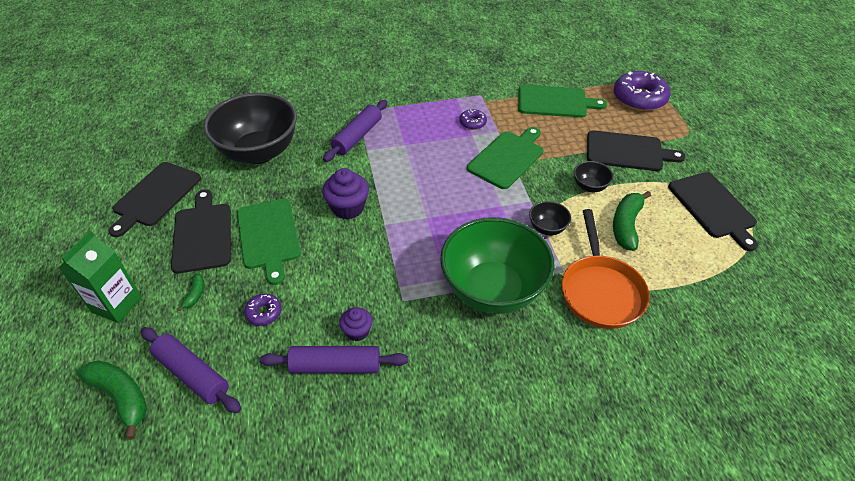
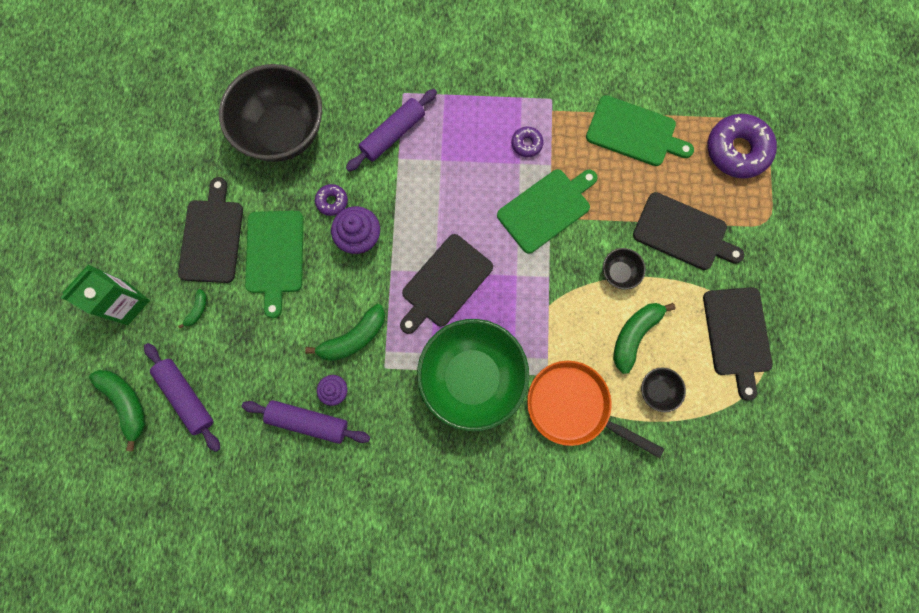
camera: 15 degrees right, 30 degrees up
(155, 196) = (171, 172): black cutting board -> black cutting board (445, 283)
(264, 313) = (256, 348): purple donut -> purple donut (332, 201)
(364, 283) = (353, 338): none -> green banana
(547, 228) = (552, 317): black bowl -> black bowl (657, 390)
(600, 291) = (573, 406): orange pan -> orange pan turned 105 degrees clockwise

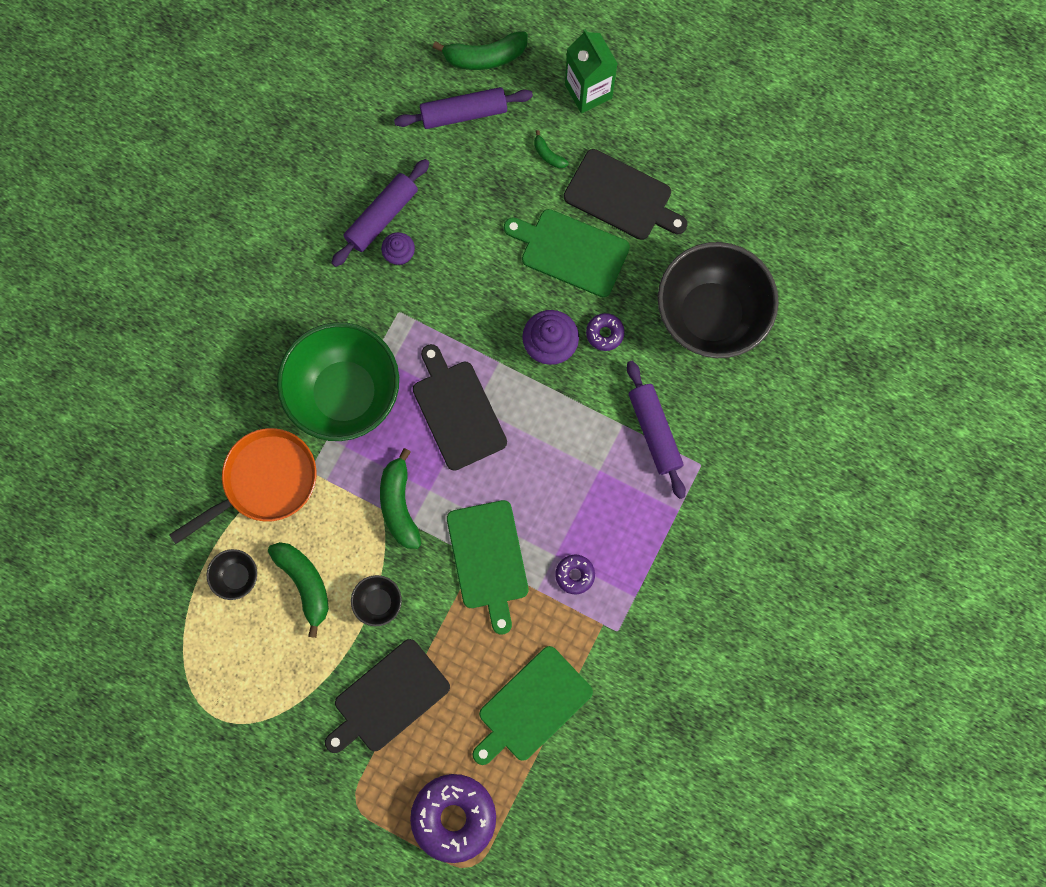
camera: 115 degrees right, 0 degrees up
(353, 338) = (444, 294): green banana -> green banana (399, 504)
(737, 335) = (249, 694): black cutting board -> none

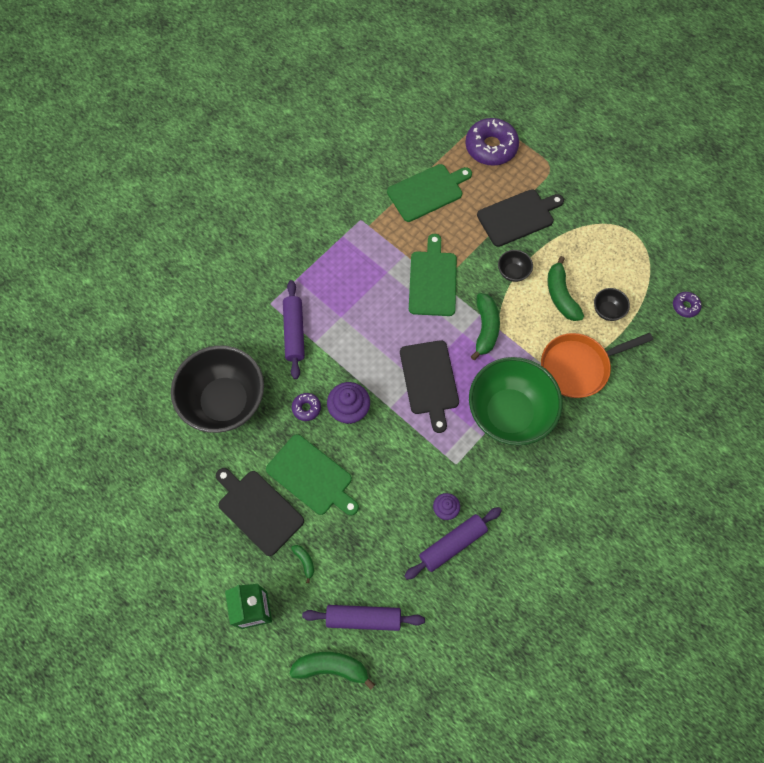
camera: 165 degrees left, 10 degrees down
(575, 575) = (378, 258): purple donut -> purple donut (685, 306)

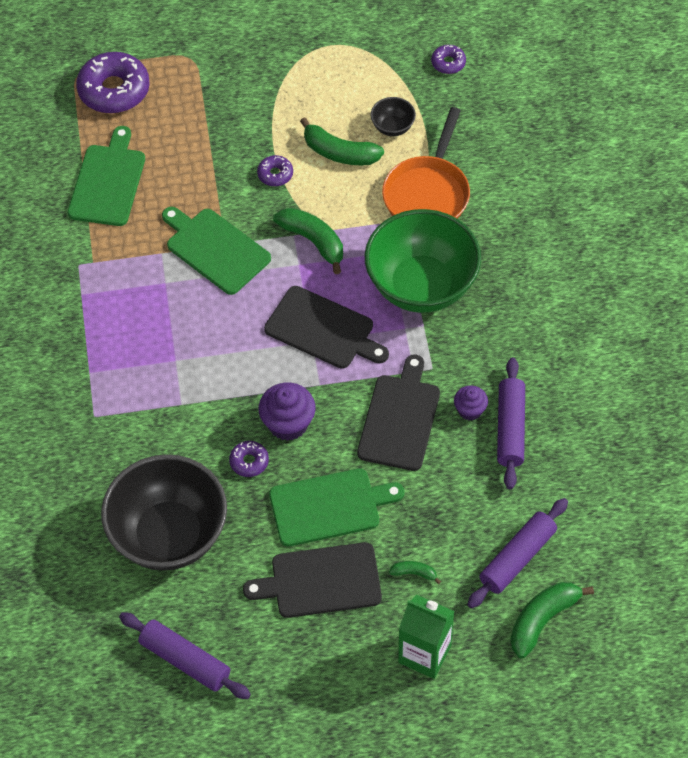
camera: 50 degrees left, 10 degrees down
(294, 332) = (151, 416): purple rolling pin -> purple rolling pin (185, 660)
(513, 272) = (275, 174): black bowl -> purple donut
(518, 217) = (218, 125): black cutting board -> black cutting board (400, 419)

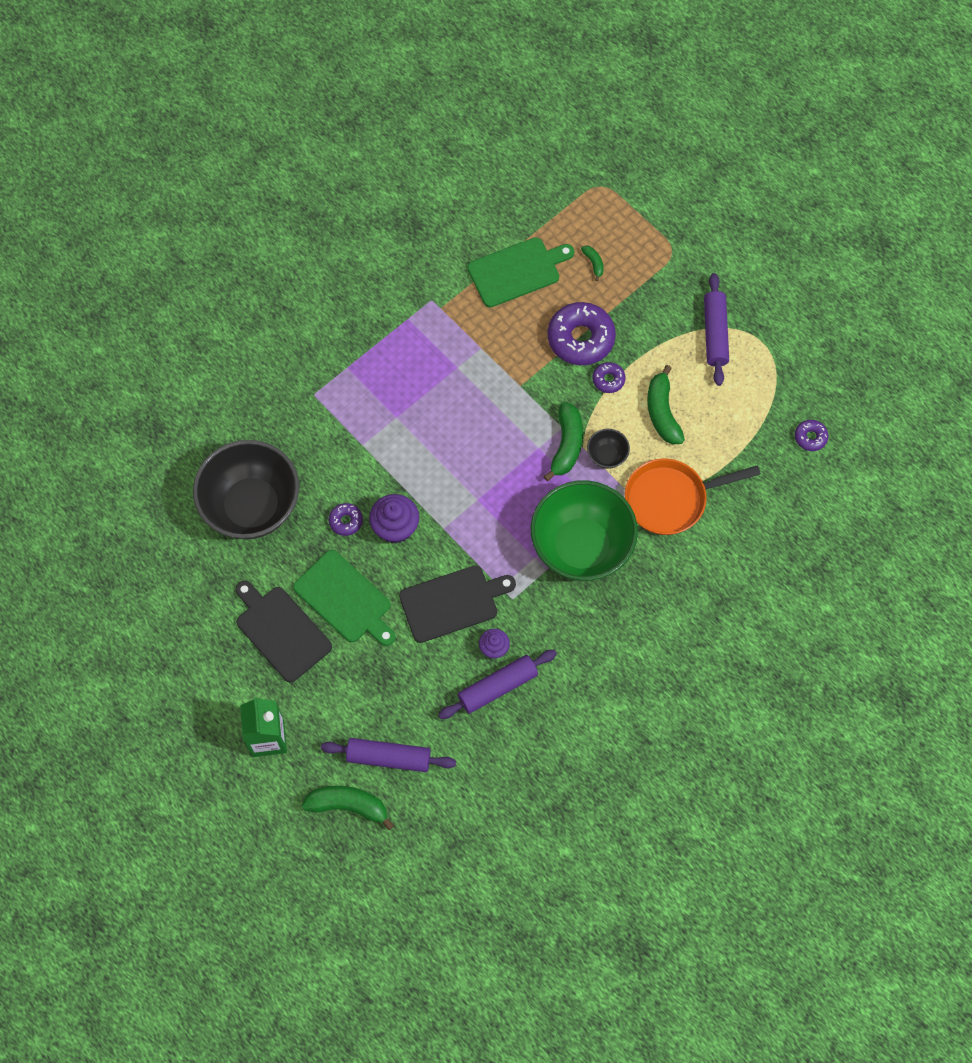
camera: 55 degrees right, 10 degrees up
(114, 90) = (602, 220): purple donut -> purple donut (580, 338)
(185, 660) = (162, 580): purple rolling pin -> purple rolling pin (715, 333)
(215, 249) = (510, 382): green cutting board -> none
(323, 329) = (493, 501): black cutting board -> none
(392, 127) = (715, 435): black bowl -> black bowl (607, 455)
(414, 573) = (329, 692): green banana -> green banana (593, 263)

